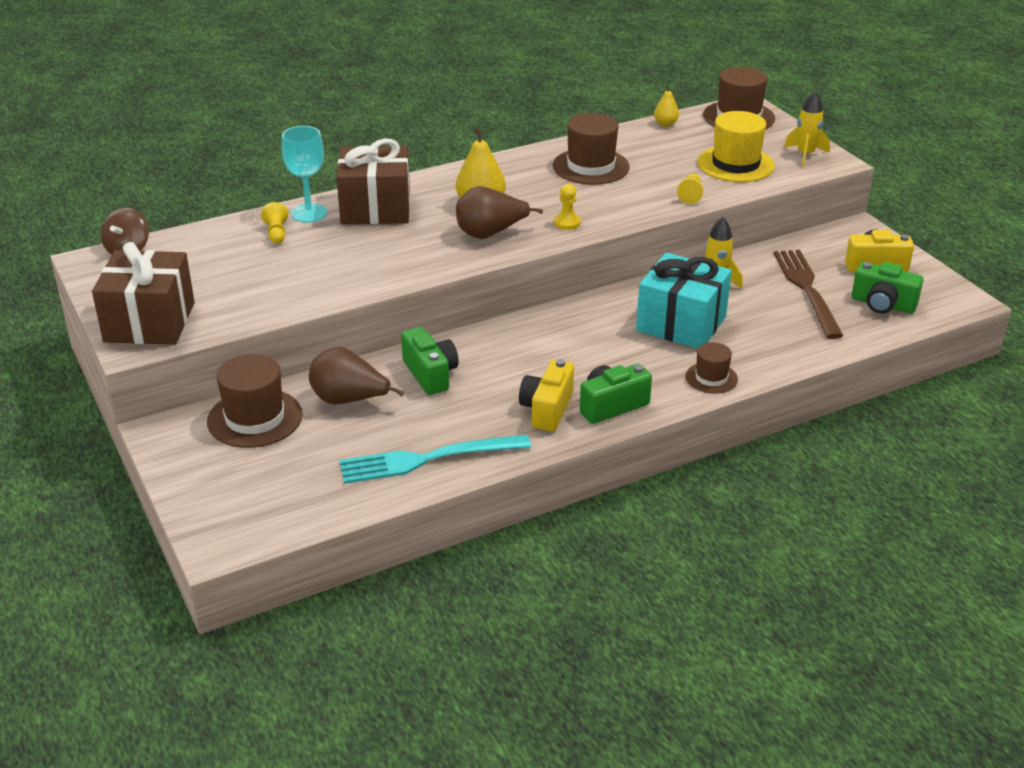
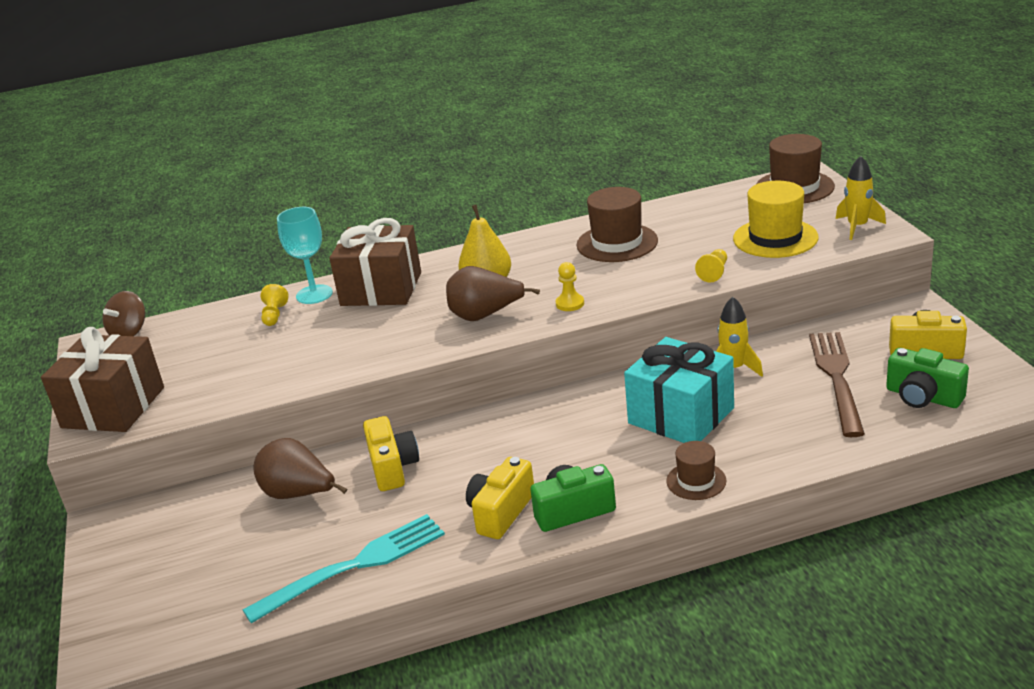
camera: 15 degrees right, 5 degrees down
(255, 418) = (199, 511): brown hat -> none
(428, 459) = (353, 566): turquoise fork -> turquoise fork turned 150 degrees clockwise
(430, 374) = (392, 467): green camera -> yellow camera
(665, 124) = (712, 196): yellow pear -> none

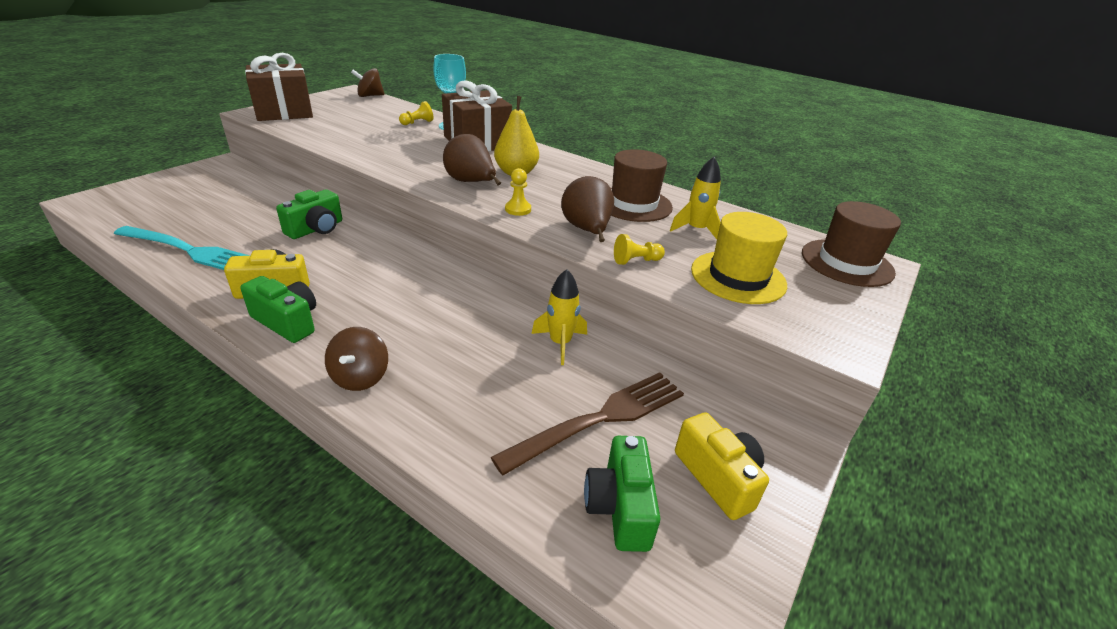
camera: 45 degrees right, 5 degrees up
(299, 494) = (270, 207): brown pear -> brown pear (587, 231)
(392, 467) = (316, 229): yellow camera -> green camera
(681, 416) = (461, 336): turquoise gift -> none
(696, 481) = (360, 377): brown hat -> brown spinning top
(857, 227) = (827, 322): yellow rocket -> yellow rocket (696, 230)

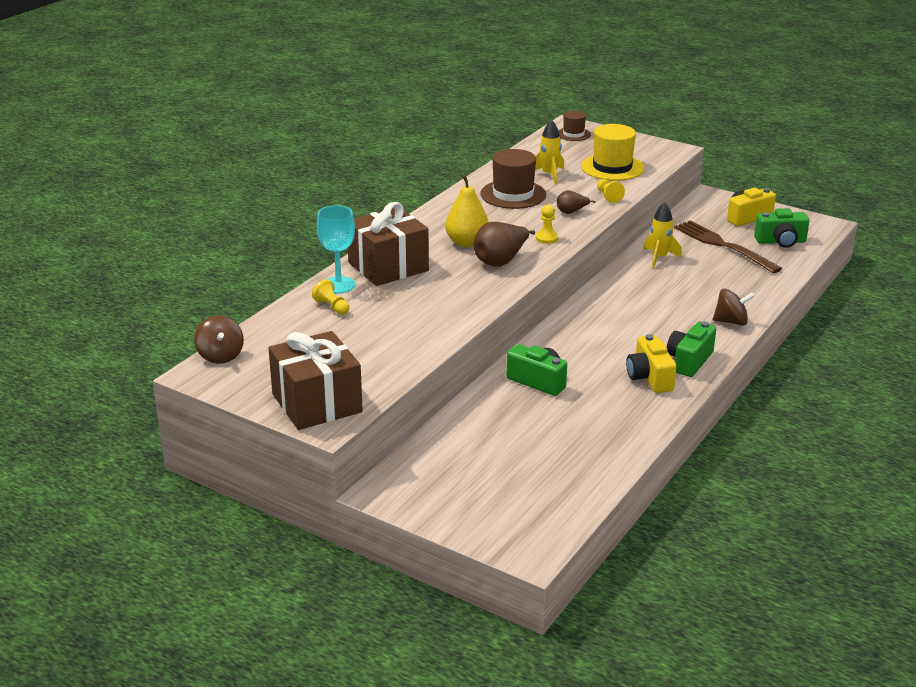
camera: 90 degrees left, 5 degrees down
(189, 250) = (609, 439): turquoise fork -> none
(587, 231) = (571, 212): brown pear -> brown pear, size x0.56
(847, 262) = (573, 134): brown hat -> brown hat, size x0.58

